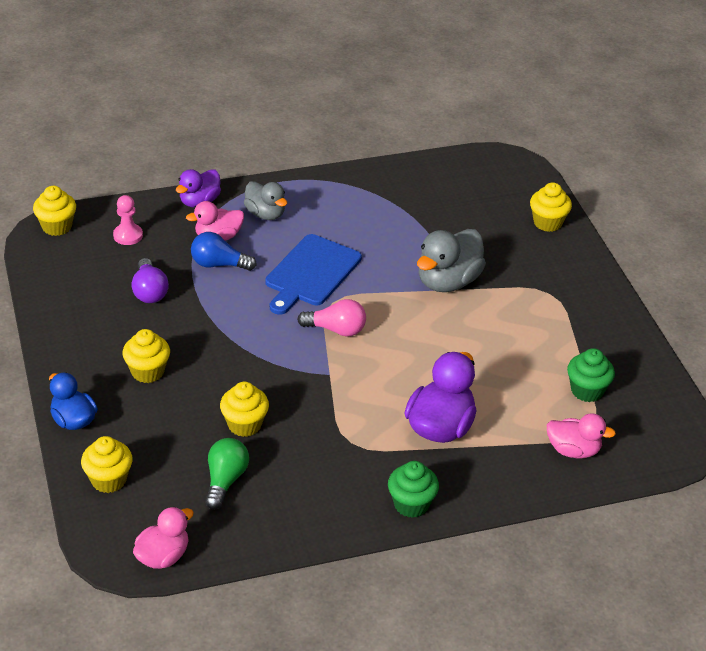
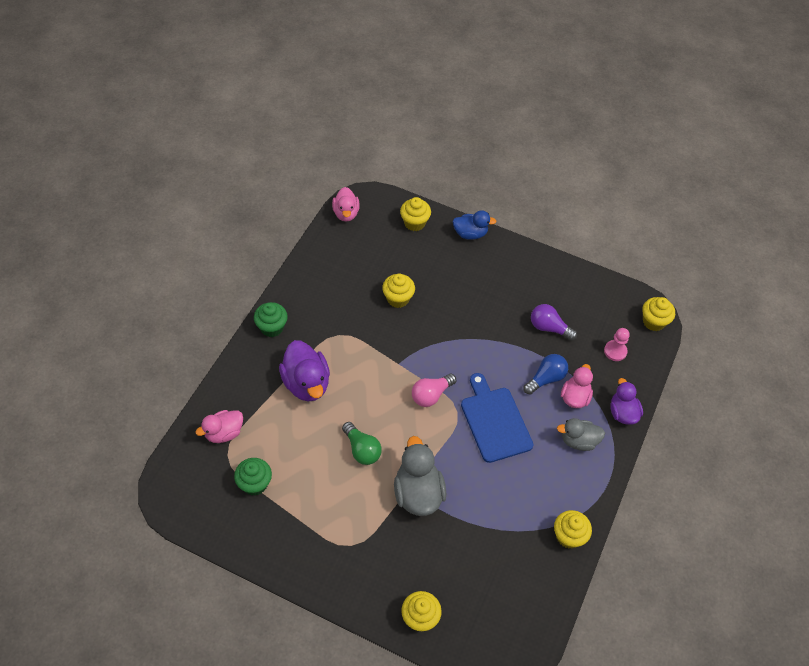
camera: 130 degrees right, 15 degrees up
(147, 372) = (479, 284): yellow cupcake -> yellow cupcake (568, 536)
(225, 480) = (368, 265): green light bulb -> green light bulb (362, 449)

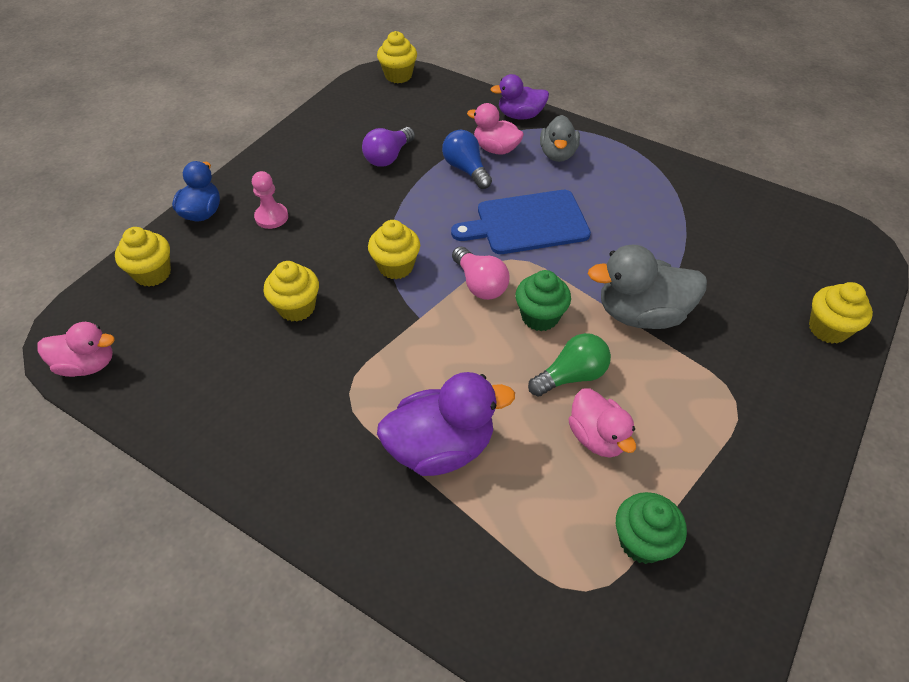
camera: 80 degrees left, 5 degrees down
(224, 433) = (536, 596): pink duck -> pink duck (597, 437)
(272, 327) = (309, 500): green cupcake -> green cupcake (540, 317)
(568, 536) = (686, 179): yellow cupcake -> yellow cupcake (396, 266)
(615, 351) = (434, 109): pink pawn -> pink pawn (271, 217)

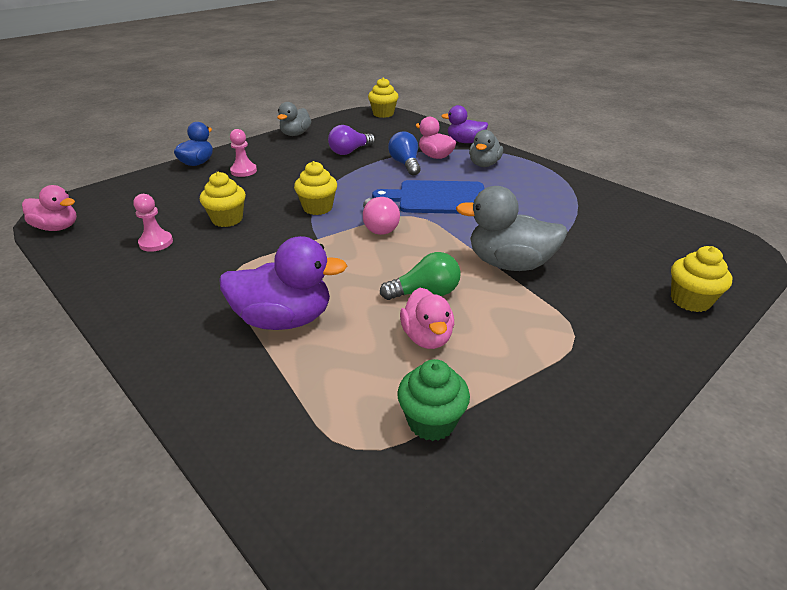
camera: 15 degrees right, 15 degrees down
(153, 273) = (140, 188): yellow cupcake -> none
(231, 364) = (156, 242): none -> pink pawn
(303, 134) = (295, 134): none -> grey duck
(540, 317) = (418, 252): green cupcake -> none

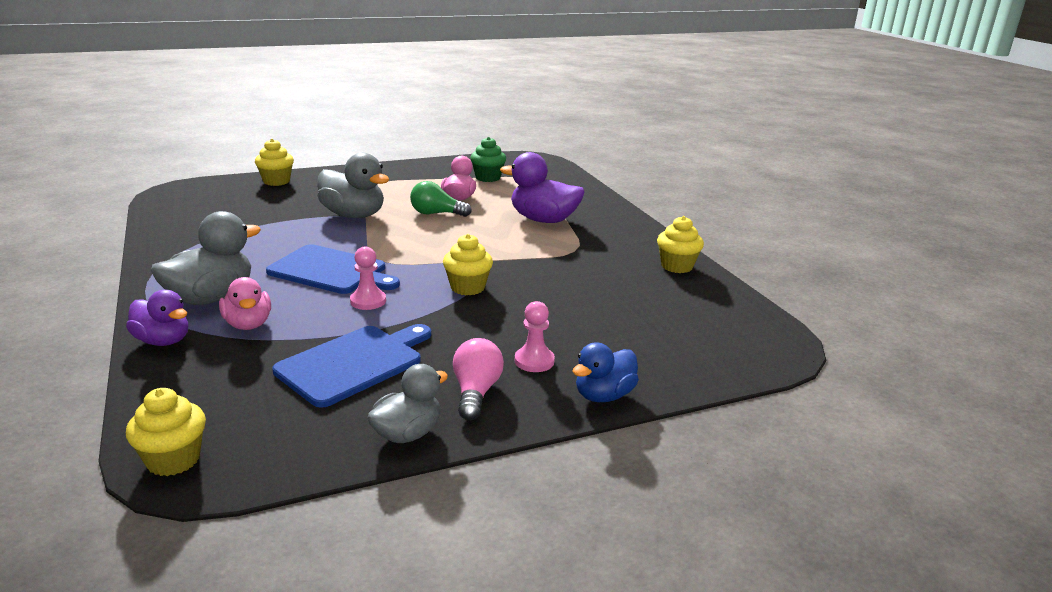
camera: 160 degrees left, 10 degrees down
(57, 227) = (763, 325): pink duck -> none
(156, 242) = (645, 287): pink pawn -> pink pawn (368, 301)
(227, 219) = (571, 295): yellow cupcake -> yellow cupcake (676, 266)
(350, 151) = (353, 363): purple light bulb -> blue cutting board
(378, 226) = (423, 258): pink light bulb -> pink light bulb (476, 392)
(405, 164) = (305, 321): blue light bulb -> none
(484, 164) = (211, 298): grey duck -> grey duck, size x1.56

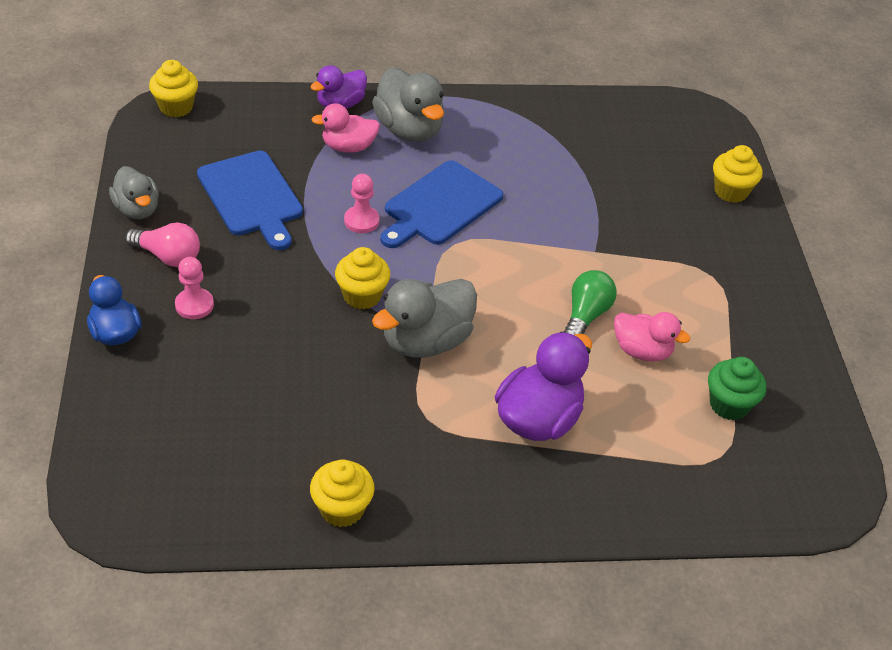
camera: 105 degrees right, 20 degrees up
(353, 215) = (595, 242): grey duck -> grey duck (426, 341)

